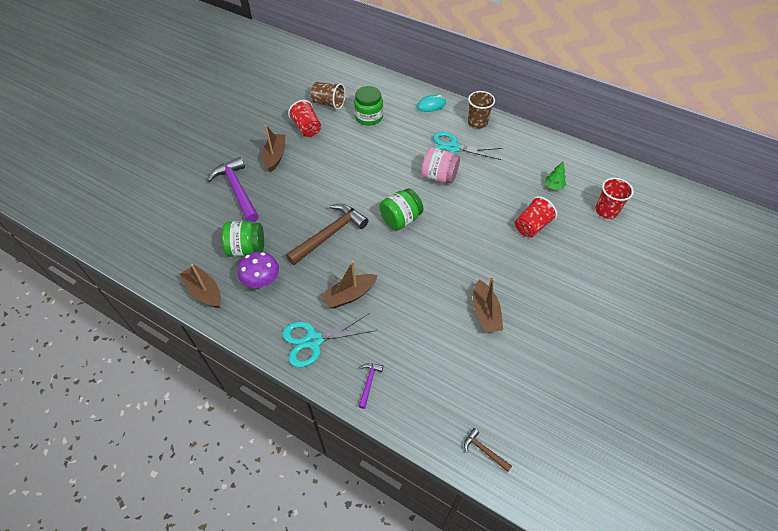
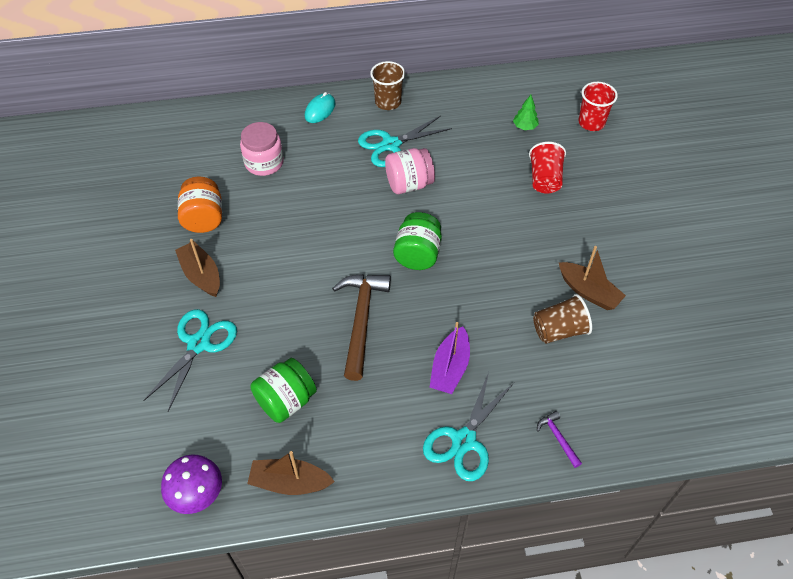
camera: 40 degrees left, 0 degrees up
(237, 190) = (199, 344): purple hammer -> turquoise scissors
(262, 281) = (342, 422): purple mushroom -> purple mushroom (197, 494)
(307, 128) = (204, 218): red cup -> orange jar
(329, 103) = (199, 174): brown cup -> brown cup (559, 330)
(350, 295) = (450, 368): brown boat -> purple boat
(369, 117) = (264, 163): green jar -> pink jar
(484, 451) = (711, 416): brown hammer -> none

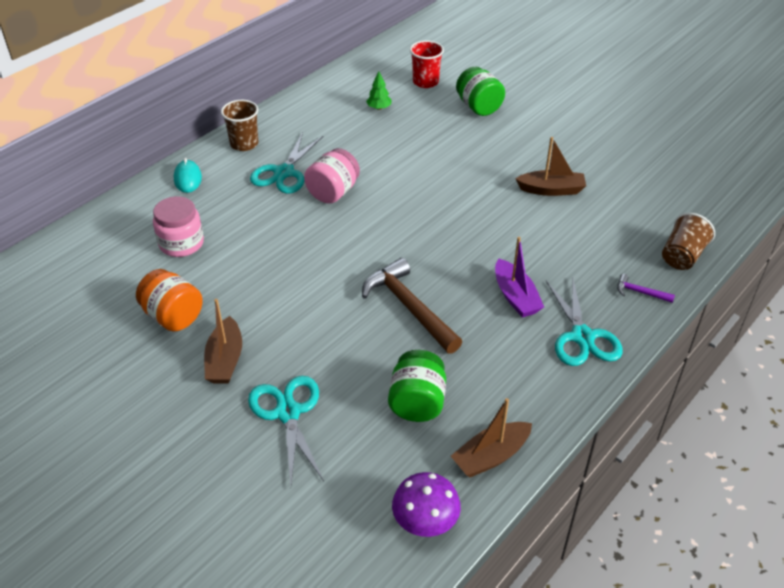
camera: 40 degrees left, 10 degrees down
(201, 275) = (225, 360): brown boat -> brown boat turned 105 degrees counterclockwise
(417, 254) = (399, 236): green jar -> green jar (478, 107)
(544, 179) = (435, 135): red cup -> none
(559, 330) = (561, 225): brown cup -> brown cup (682, 256)

